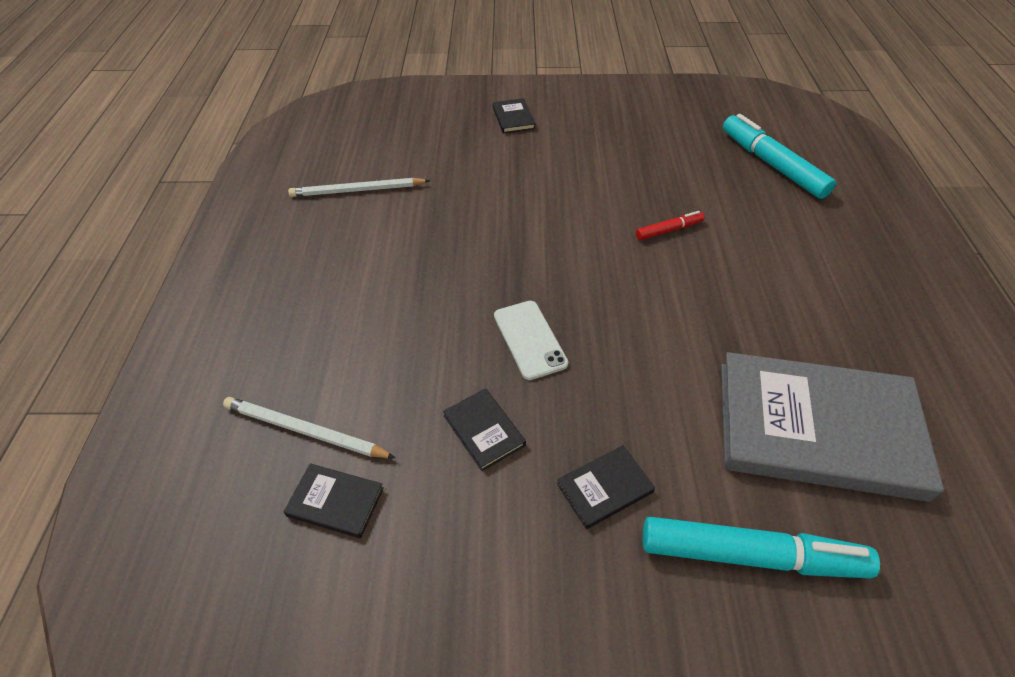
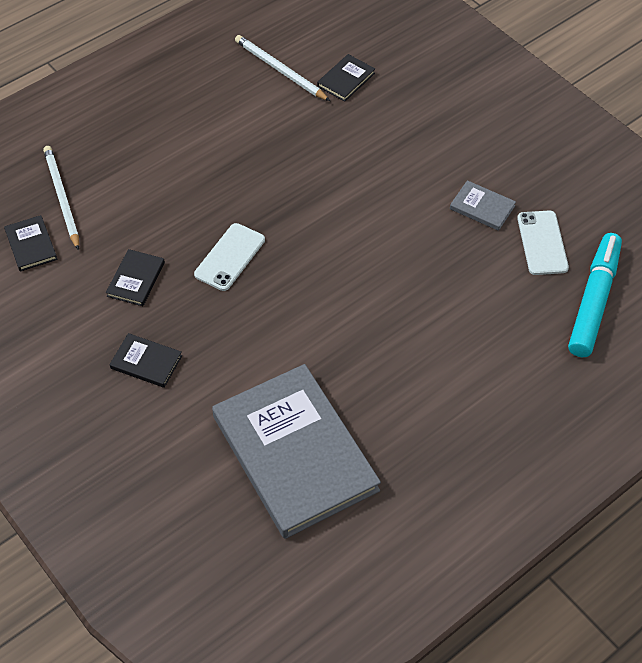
camera: 50 degrees right, 5 degrees up
(513, 118) = (468, 97): black book -> black book (346, 79)
(629, 167) = (482, 207): none -> grey book
(669, 230) = (425, 274): red marker -> none
(693, 158) = (542, 243): none -> white phone
(750, 555) = (160, 457): turquoise marker -> none

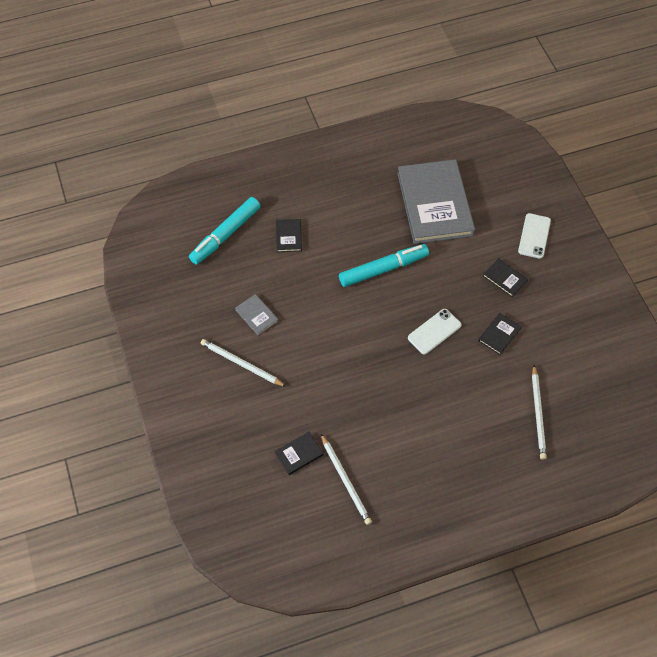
camera: 160 degrees left, 5 degrees up
(31, 245) = (565, 382): black book -> black book (289, 236)
(336, 321) = (383, 269): none -> turquoise marker
(467, 148) = (241, 364): none -> white pencil
(542, 243) = (233, 279): white phone -> white phone (534, 236)

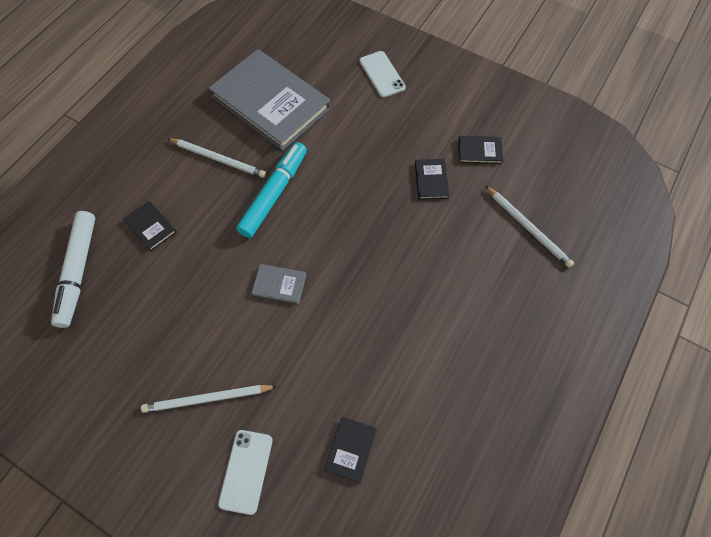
camera: 40 degrees left, 5 degrees up
(225, 235) = (78, 271): turquoise marker -> white marker
(256, 315) = (182, 333): grey book -> grey book (279, 284)
(345, 481) = (421, 438): white pencil -> white pencil (218, 159)
(434, 331) = (372, 219): white phone -> white phone (246, 471)
(505, 278) = (391, 127): black book -> black book (479, 151)

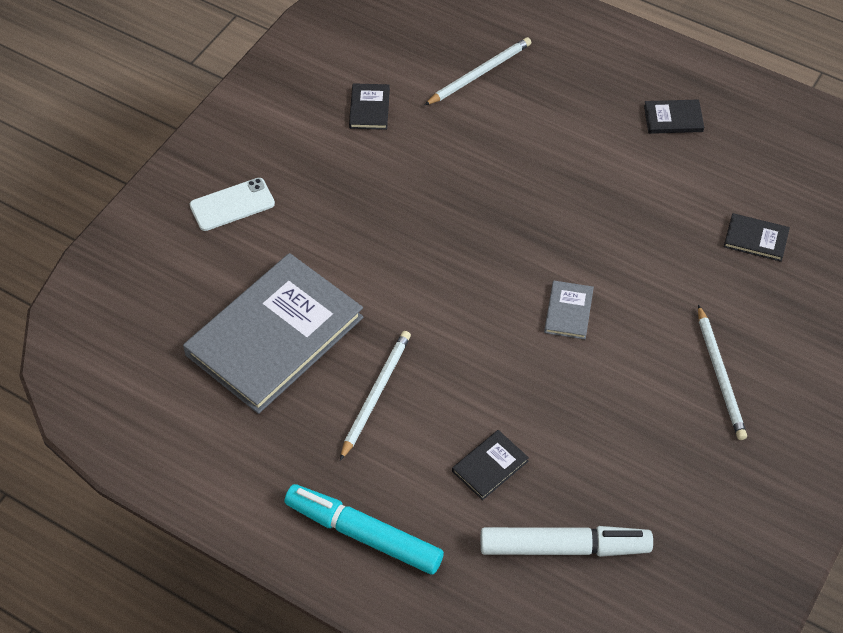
camera: 90 degrees left, 10 degrees down
(246, 471) = (793, 332): white phone -> none
(274, 194) = (434, 324): turquoise marker -> turquoise marker (363, 534)
(431, 180) = (413, 158): black book -> black book (673, 119)

